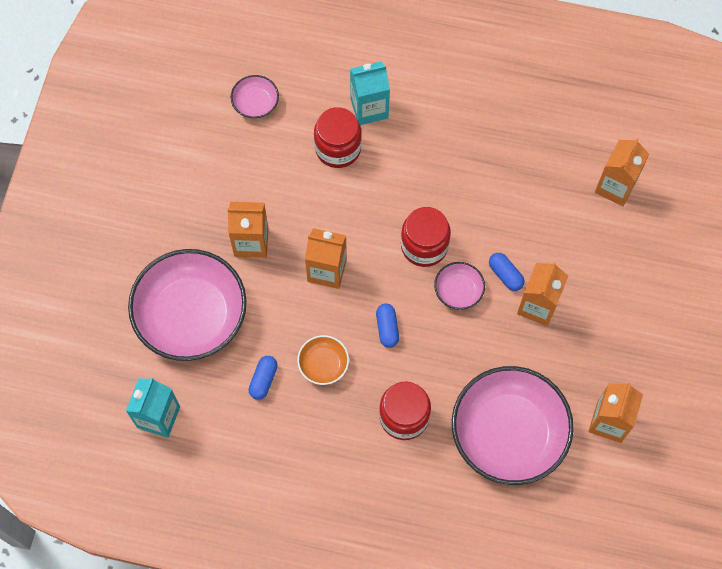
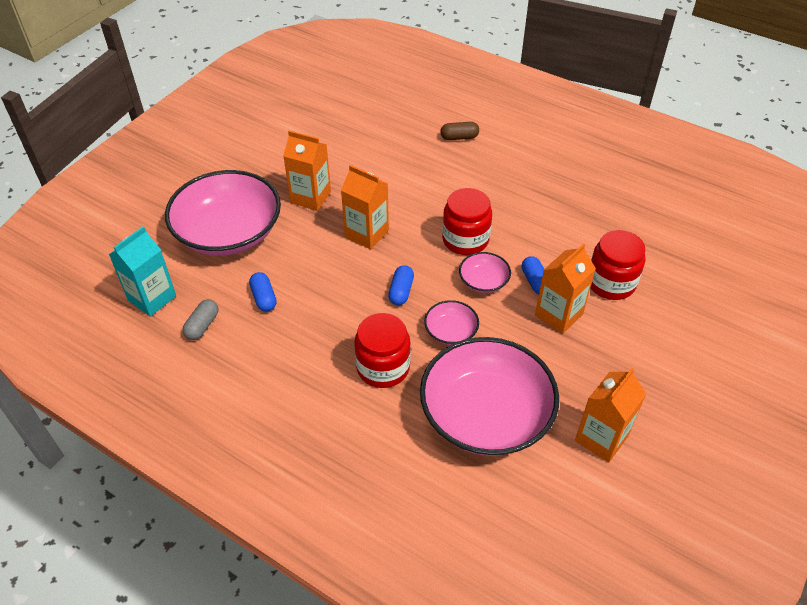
camera: 20 degrees right, 20 degrees down
(222, 430) = (202, 325): none -> grey capsule
(255, 103) = (365, 112): pink bowl -> pink bowl (451, 331)
(263, 380) = (264, 298): blue capsule -> blue capsule turned 60 degrees counterclockwise
(323, 364) = (326, 302): orange bowl -> none
(338, 148) = (419, 155): red jar -> red jar (611, 283)
(369, 108) = (459, 137): turquoise carton -> brown capsule
(615, 186) = (669, 244): orange carton -> none

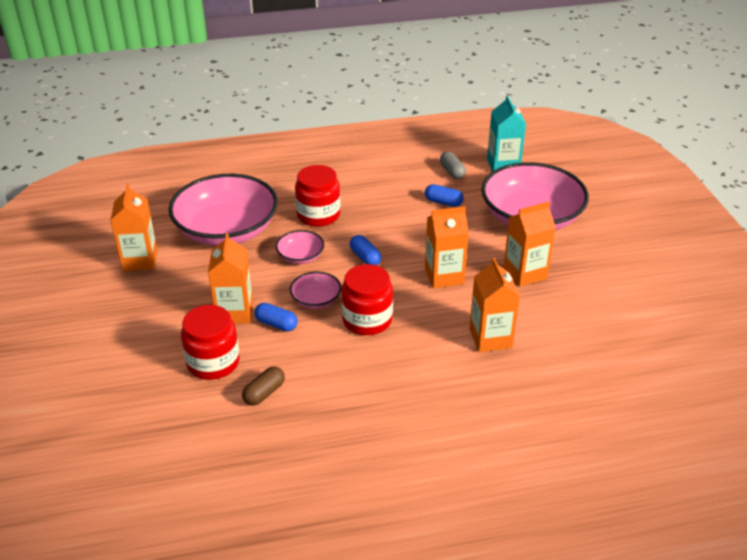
camera: 135 degrees right, 10 degrees down
(403, 175) = (490, 338): none -> orange carton
(459, 137) = (501, 412): brown capsule -> brown capsule (264, 393)

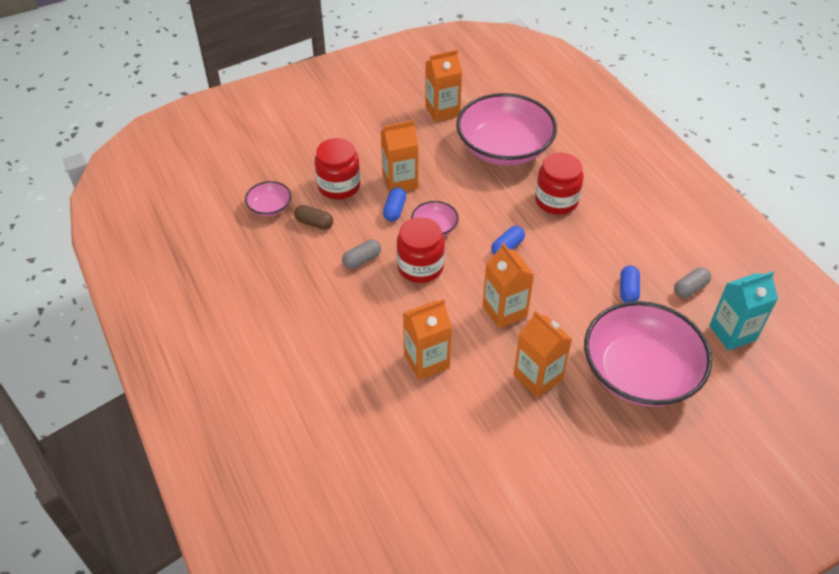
camera: 75 degrees right, 10 degrees up
(300, 256) = (489, 203): pink bowl -> pink bowl (270, 207)
(339, 362) = (362, 260): none -> grey capsule

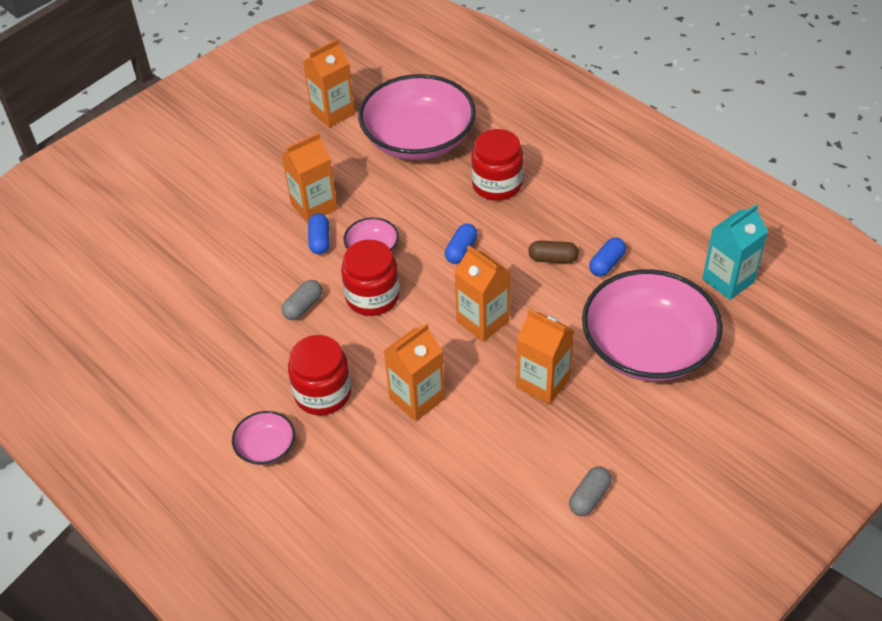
camera: 15 degrees left, 0 degrees up
(270, 207) = (172, 273): pink bowl -> pink bowl (266, 447)
(314, 223) = (232, 279): brown capsule -> brown capsule (553, 259)
(339, 186) = (244, 229): red jar -> red jar (323, 393)
(628, 290) = (606, 264): blue capsule -> blue capsule turned 45 degrees clockwise
(690, 288) = (670, 245): grey capsule -> grey capsule (589, 497)

